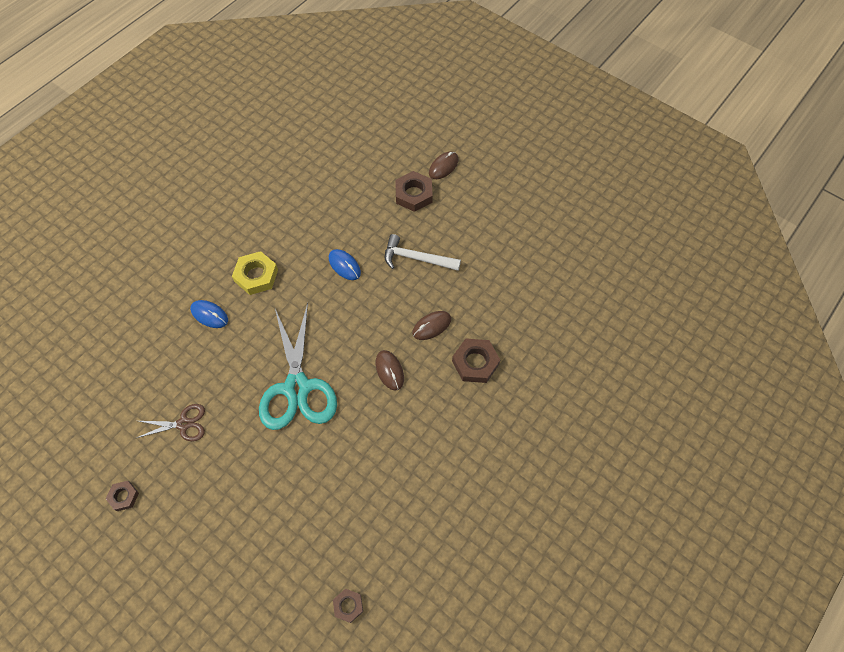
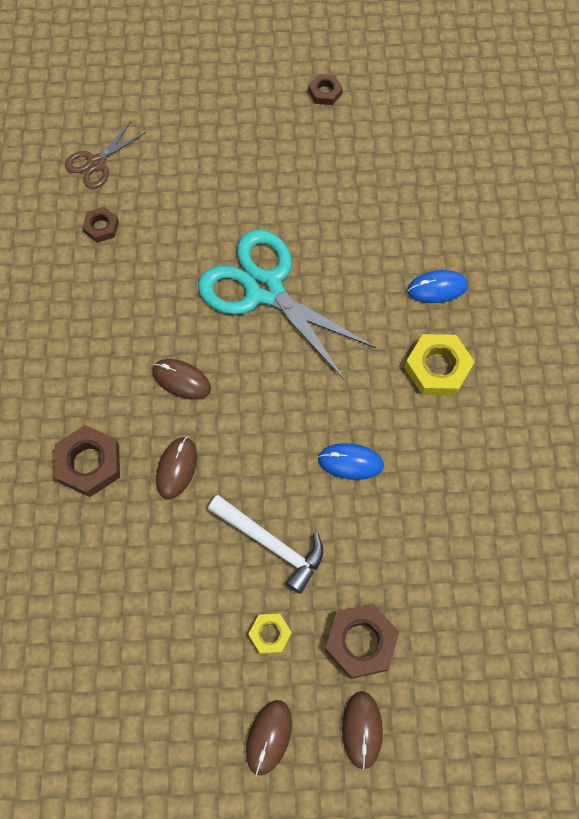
camera: 140 degrees right, 5 degrees up
(183, 424) = (340, 178): brown scissors -> brown scissors (96, 163)
(348, 606) = (42, 159): brown nut -> brown nut (101, 227)
(416, 258) = (271, 544): white hammer -> white hammer turned 60 degrees clockwise
(450, 224) = (270, 634): none -> yellow nut
(484, 190) = (269, 737): none -> brown mouse

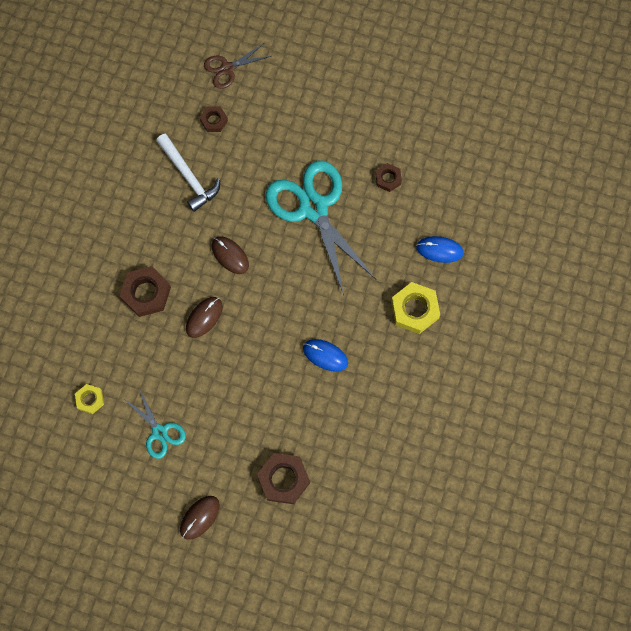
camera: 20 degrees right, 5 degrees up
(172, 639) = (159, 432): none -> turquoise scissors
(270, 634) = (225, 452): yellow nut -> yellow nut (90, 399)
(271, 544) = (249, 393): white hammer -> white hammer (188, 177)
(325, 92) = (419, 66): brown nut -> brown nut (388, 179)
(362, 729) = (262, 535): brown mouse -> none

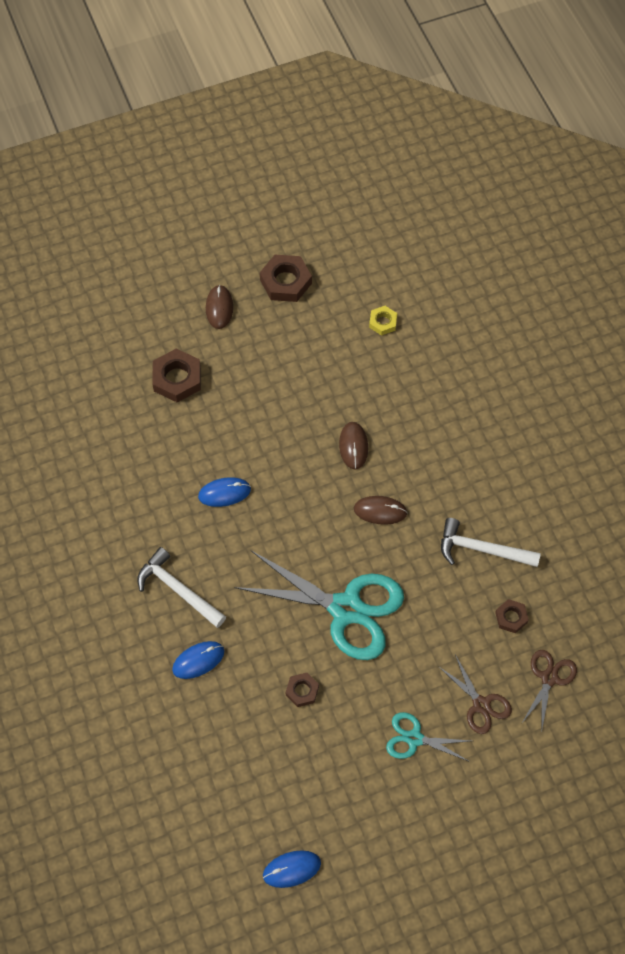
camera: 140 degrees right, 10 degrees down
(146, 293) = (419, 428): brown nut -> brown nut (285, 282)
(159, 432) = (306, 340): turquoise scissors -> turquoise scissors (414, 738)
(284, 85) = (481, 704): none -> brown scissors
(414, 309) = (178, 589): yellow nut -> white hammer
(482, 83) = (291, 869): none -> blue mouse

